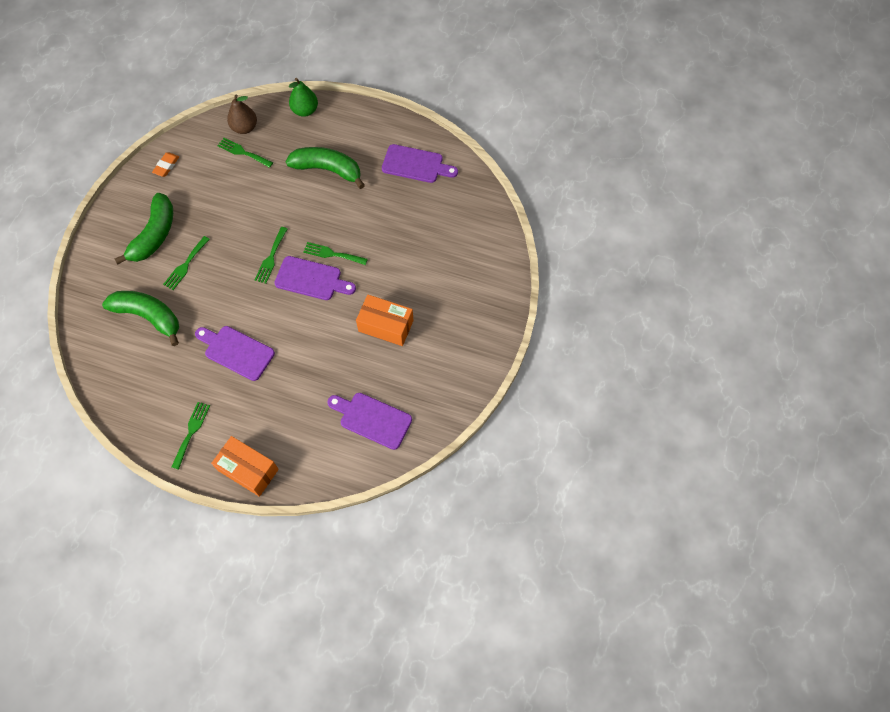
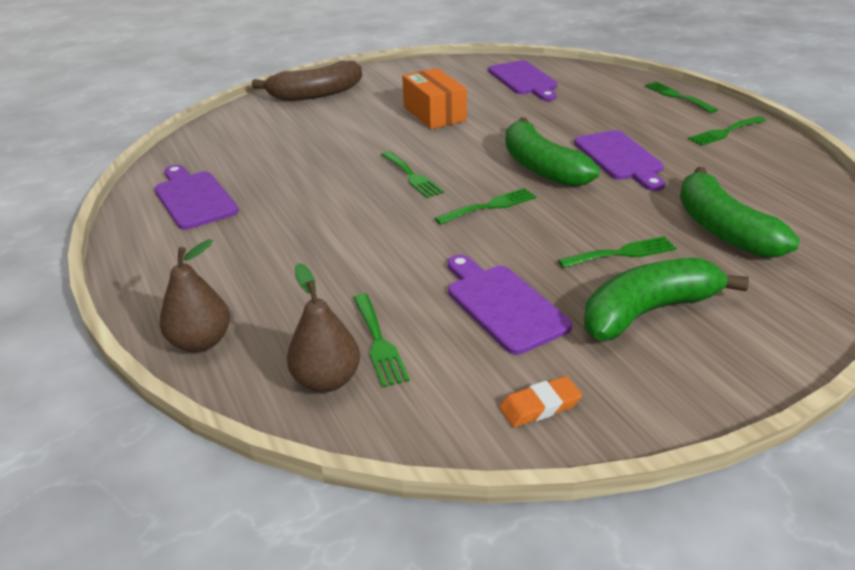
camera: 135 degrees left, 30 degrees down
(248, 470) = (677, 96): orange box -> green fork
(305, 110) = (201, 342): green pear -> brown pear
(311, 279) = (465, 169): purple cutting board -> purple cutting board (503, 305)
(328, 170) = (294, 249): green banana -> green banana (541, 167)
(486, 295) = (316, 94): none -> brown banana

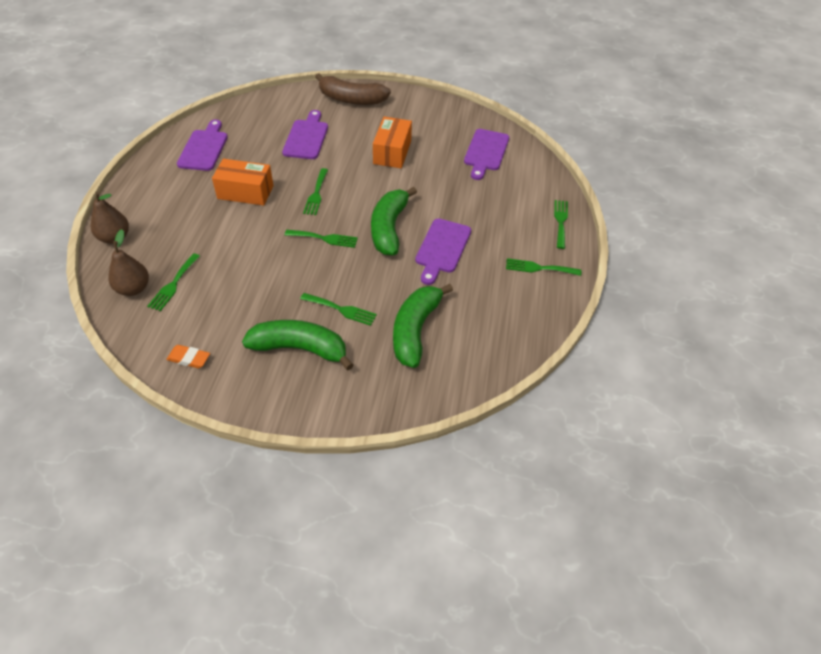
camera: 35 degrees right, 15 degrees up
(321, 211) = (245, 192): none -> orange box
(503, 305) = (246, 300): purple cutting board -> purple cutting board (306, 137)

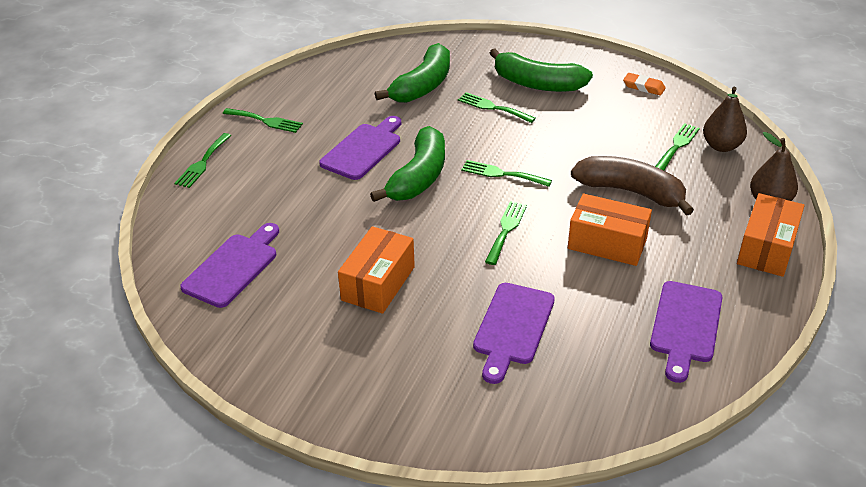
camera: 165 degrees left, 10 degrees down
(133, 200) = (766, 248): none -> orange box
(351, 99) = (417, 408): brown banana -> brown banana (631, 192)

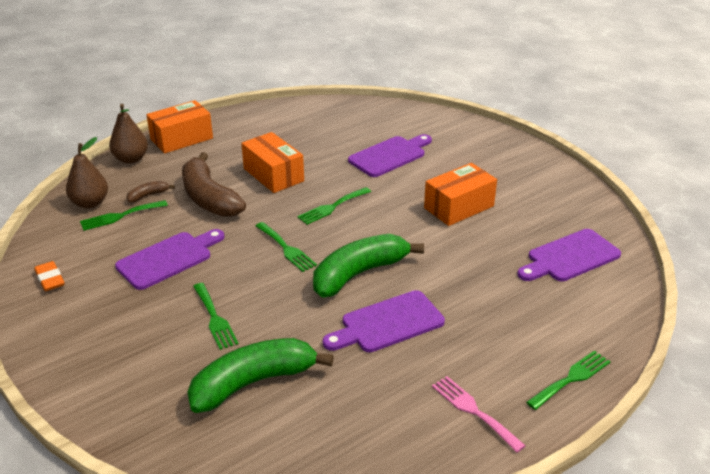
camera: 150 degrees left, 5 degrees down
(266, 121) = (473, 411): green fork -> pink fork
(537, 84) = (136, 328): green banana -> none
(685, 326) = (288, 125): purple cutting board -> purple cutting board (168, 259)
(687, 172) = (148, 195): none -> brown banana

